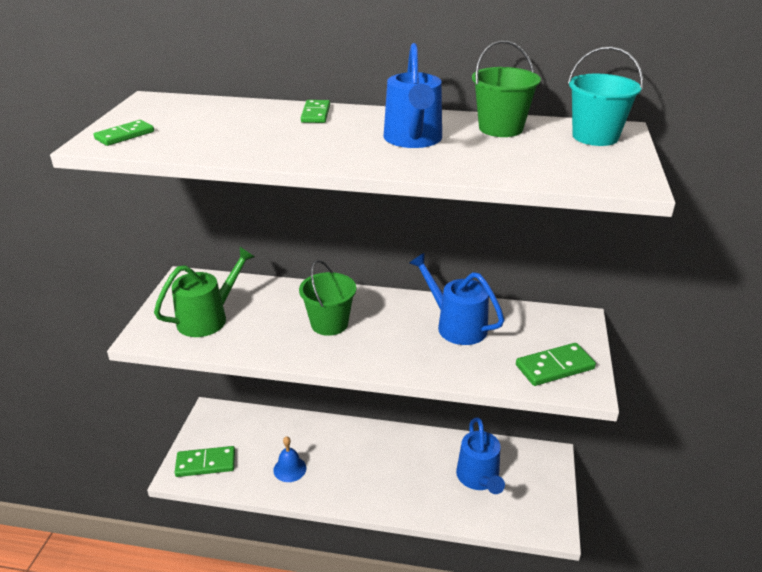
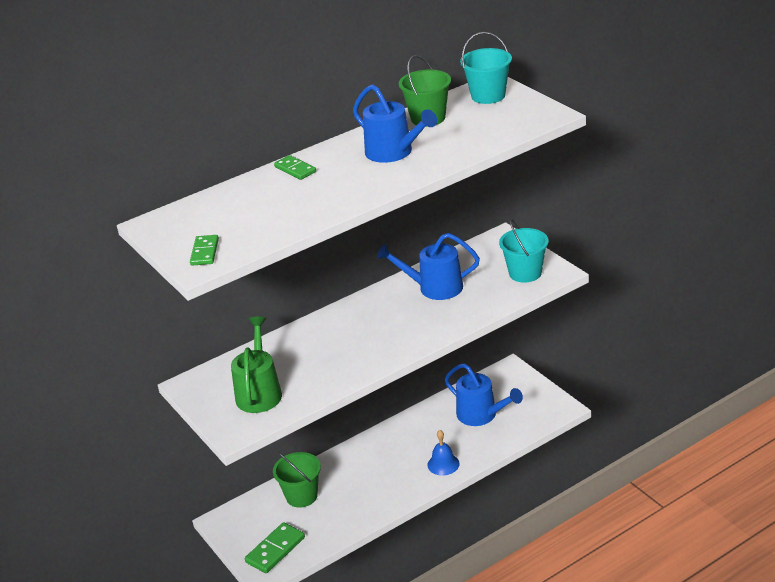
camera: 40 degrees left, 0 degrees up
(289, 469) = (345, 505): blue bell -> blue bell (443, 464)
(329, 324) = (351, 340): green bucket -> green bucket (301, 496)
(554, 367) = (525, 273): green domino -> turquoise bucket

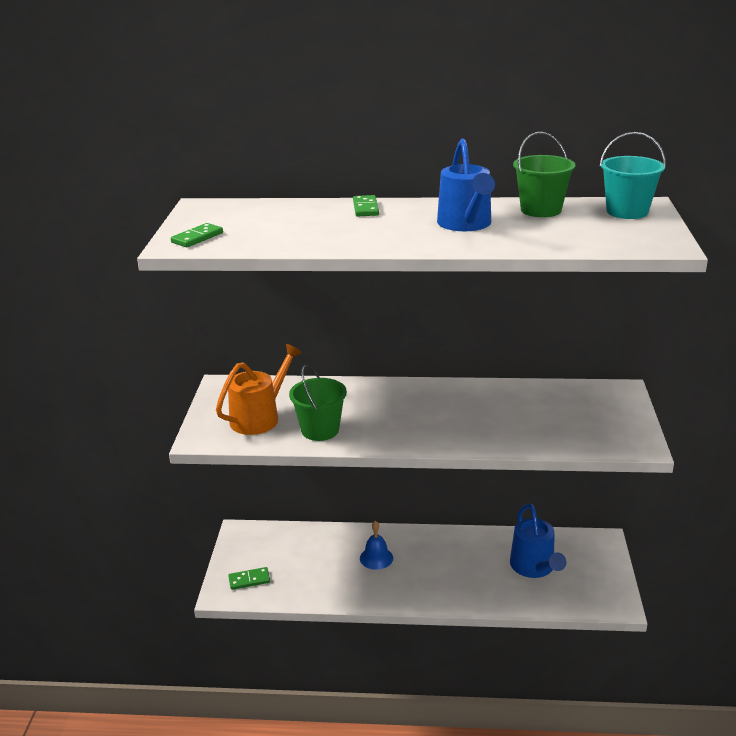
camera: 35 degrees right, 5 degrees down
(259, 392) = (260, 417): green watering can -> orange watering can
(275, 550) = (249, 580): green domino -> green domino, size x0.66
(301, 496) = (316, 548): green bucket -> green bucket (320, 430)
(434, 288) = (505, 404): blue watering can -> none
(443, 464) = (455, 591): blue bell -> blue bell (376, 558)
(525, 273) = (607, 431): turquoise bucket -> none

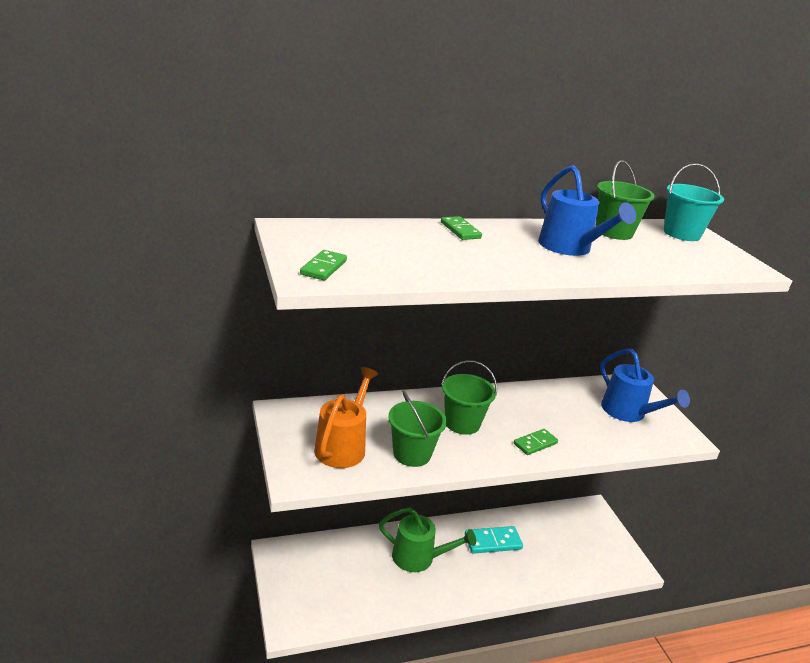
camera: 25 degrees left, 0 degrees up
(249, 580) = (309, 605): green domino -> green domino (535, 443)
(376, 558) = (419, 558): blue bell -> green watering can
(390, 409) = (462, 423): none -> green bucket
(463, 555) = (493, 542): none -> turquoise domino
(534, 567) = (555, 544): blue watering can -> blue watering can (628, 413)

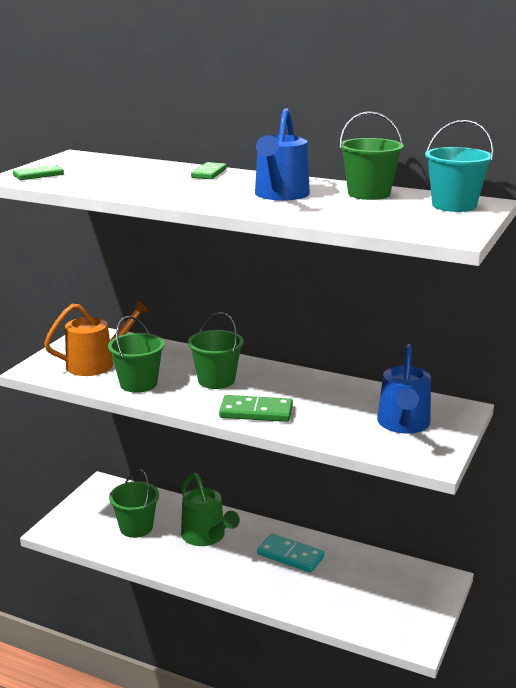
camera: 45 degrees right, 5 degrees down
(357, 580) = (136, 527): none -> green bucket
(535, 443) = (256, 412): green domino -> green domino, size x1.52

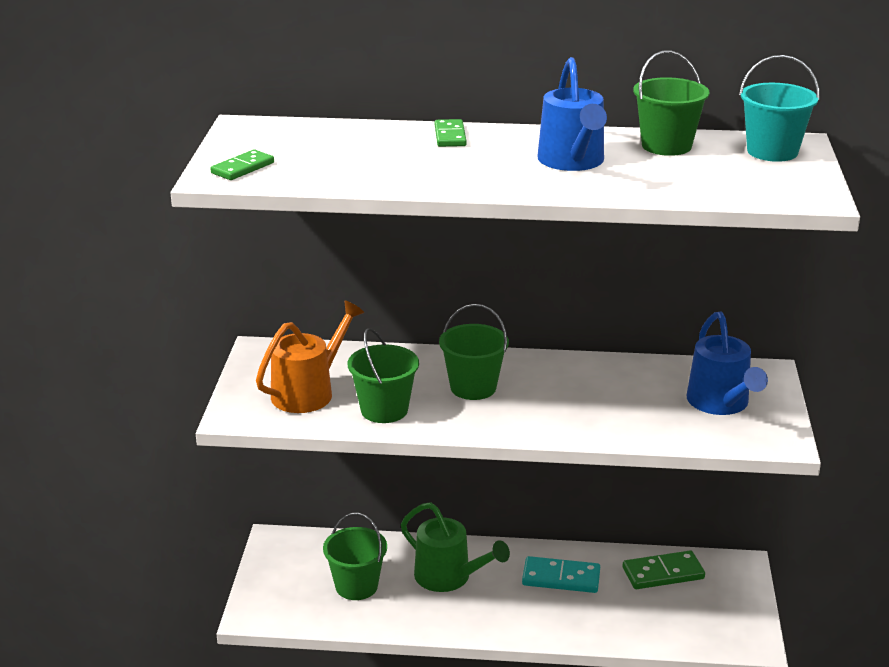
camera: 20 degrees left, 5 degrees up
(256, 412) = (552, 420): green domino -> green domino (663, 573)

